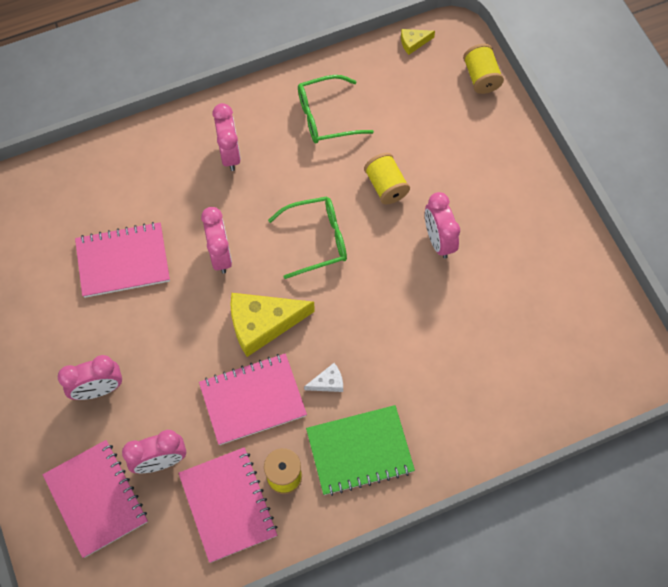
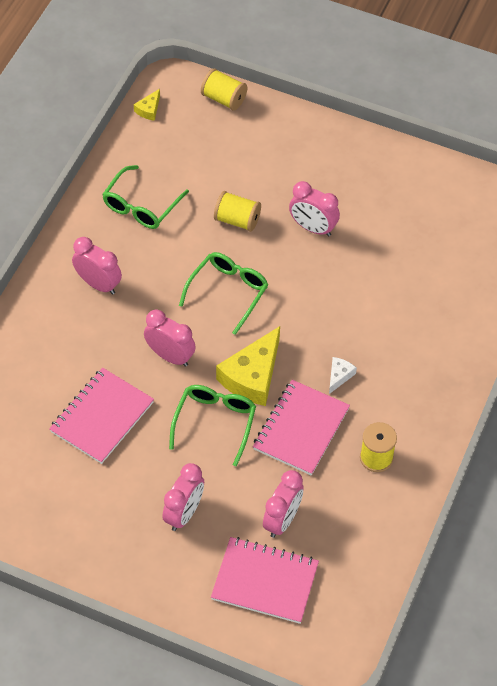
camera: 45 degrees left, 10 degrees down
(196, 337) = (215, 422): none -> green glasses
(228, 505) = (359, 506): pink notebook -> none
(360, 451) = (408, 400): green notebook -> none

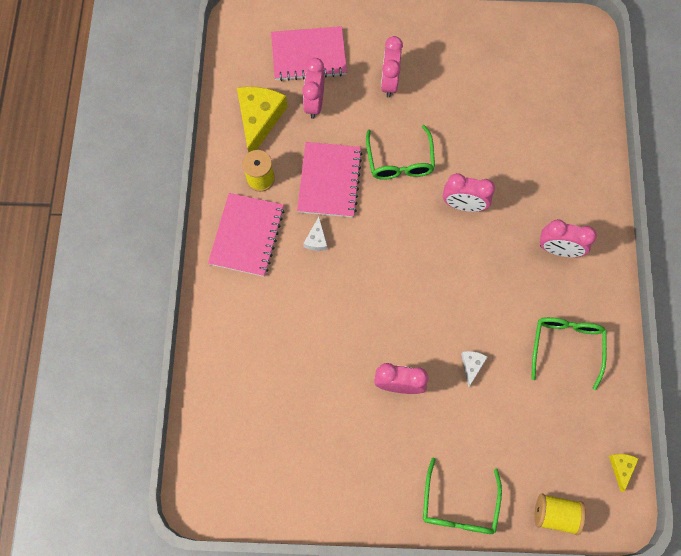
camera: 160 degrees right, 15 degrees up
(101, 417) = (490, 133): pink notebook -> pink notebook (247, 236)
(228, 292) = (444, 285): green glasses -> green glasses (459, 506)
(237, 220) = (472, 365): yellow spool -> white cheese
(252, 376) = (388, 212): yellow cheese -> yellow cheese (259, 119)

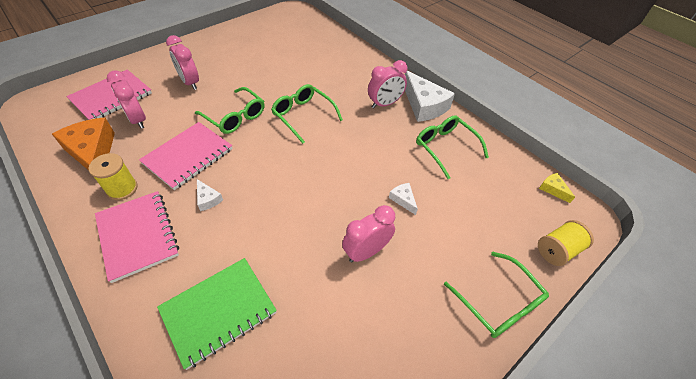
camera: 45 degrees left, 20 degrees down
(259, 119) = (93, 152): yellow cheese -> orange cheese
(262, 344) = (219, 311): none -> green notebook
(329, 181) = (188, 156): pink notebook -> pink notebook turned 75 degrees clockwise
(463, 205) = (303, 115): pink clock -> green glasses
(598, 282) = (424, 105): none -> white cheese

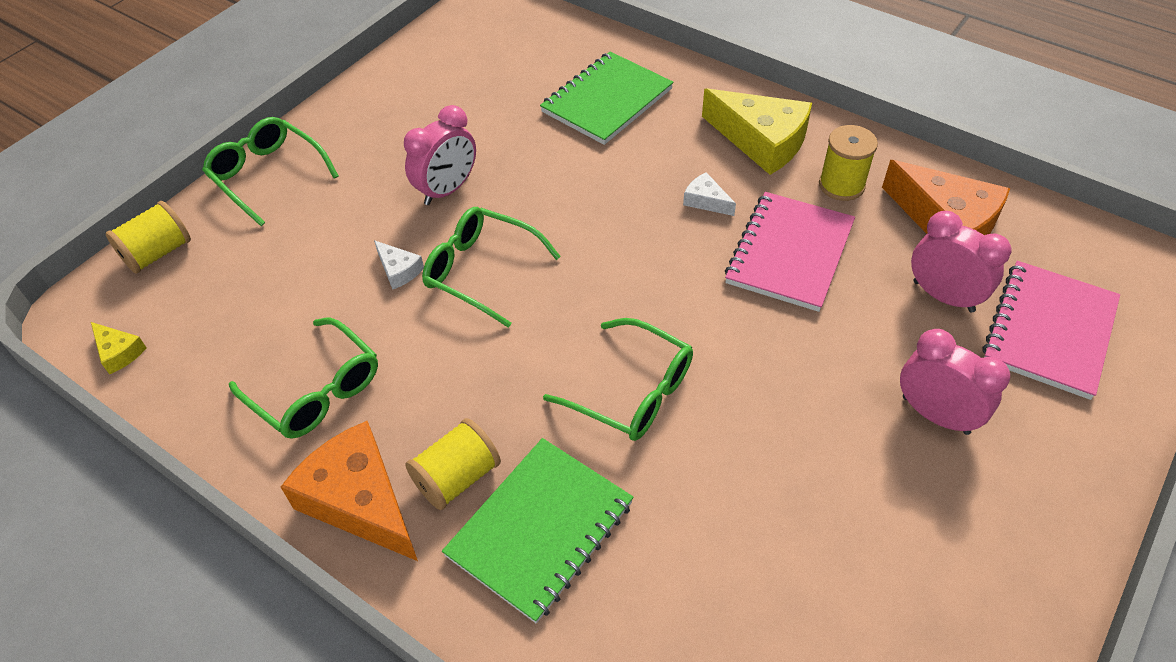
camera: 170 degrees right, 0 degrees up
(138, 236) = (761, 141): pink notebook -> yellow cheese
(235, 117) = (768, 351): green glasses -> green glasses (481, 271)
(357, 83) = (540, 530): none -> green notebook
(384, 104) = (457, 477): pink clock -> yellow spool
(424, 105) = (359, 500): white cheese -> orange cheese

